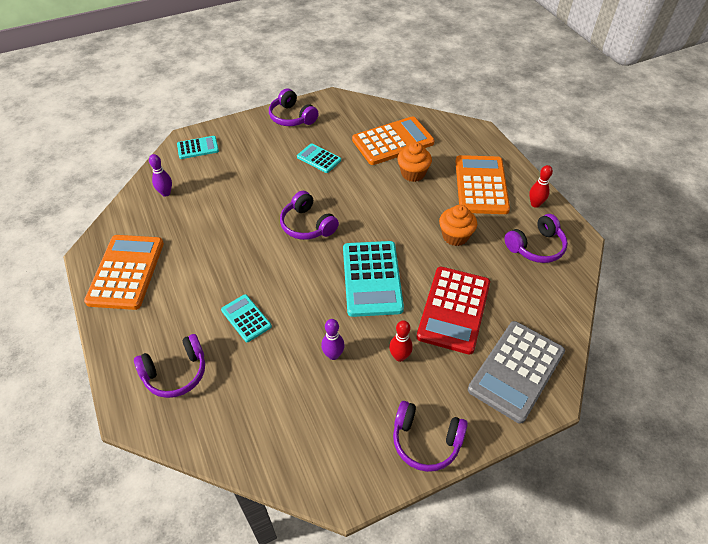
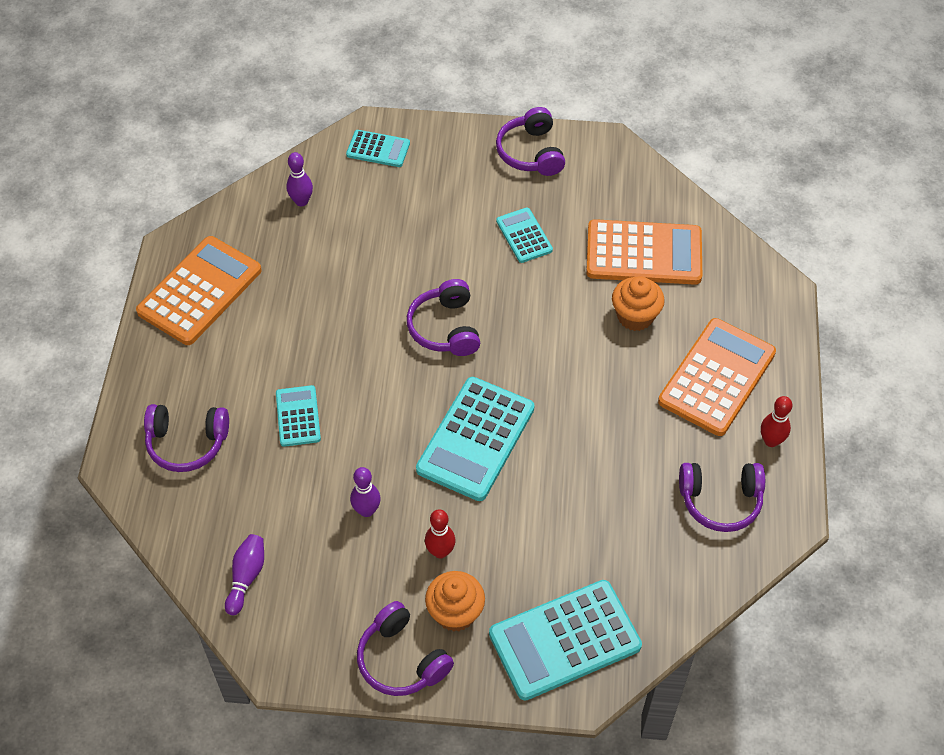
camera: 30 degrees right, 5 degrees up
(278, 443) = (246, 577): none -> purple bowling pin
(454, 310) = (547, 529): red calculator -> none
(455, 236) = (623, 434): orange cupcake -> orange cupcake (455, 612)
(516, 371) = (565, 640): grey calculator -> turquoise calculator

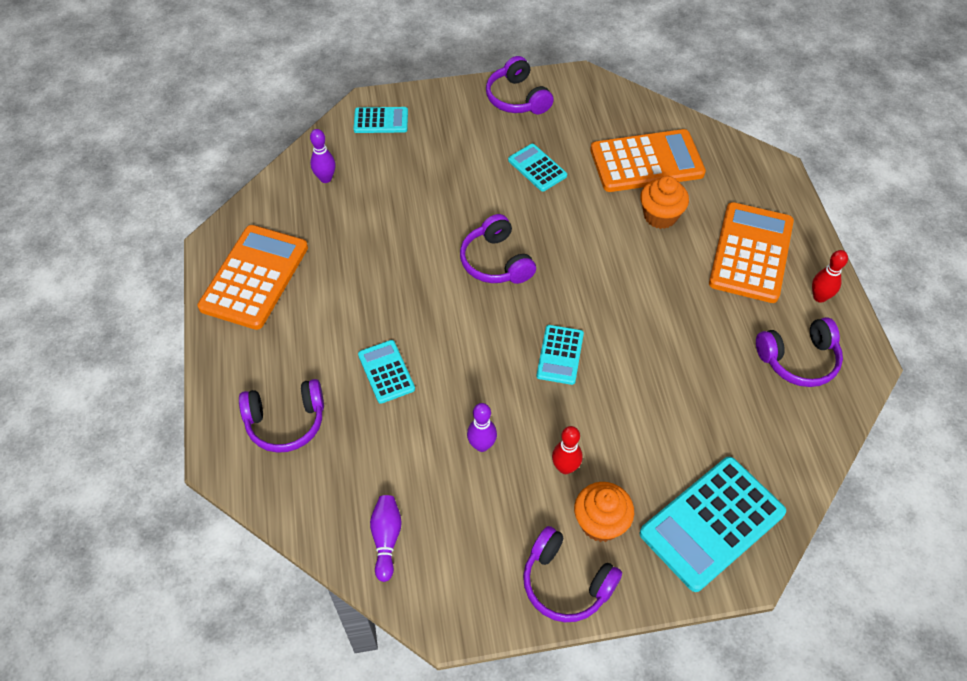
camera: 15 degrees left, 0 degrees up
(476, 439) = (560, 355): turquoise calculator -> turquoise calculator, size x0.53

